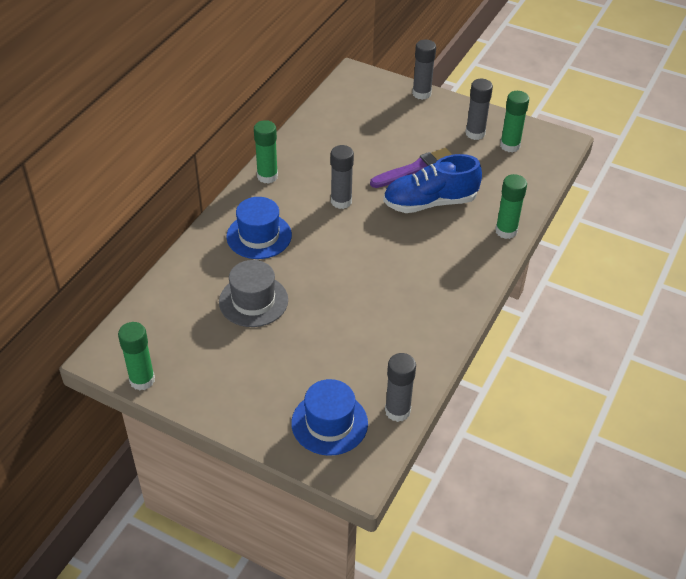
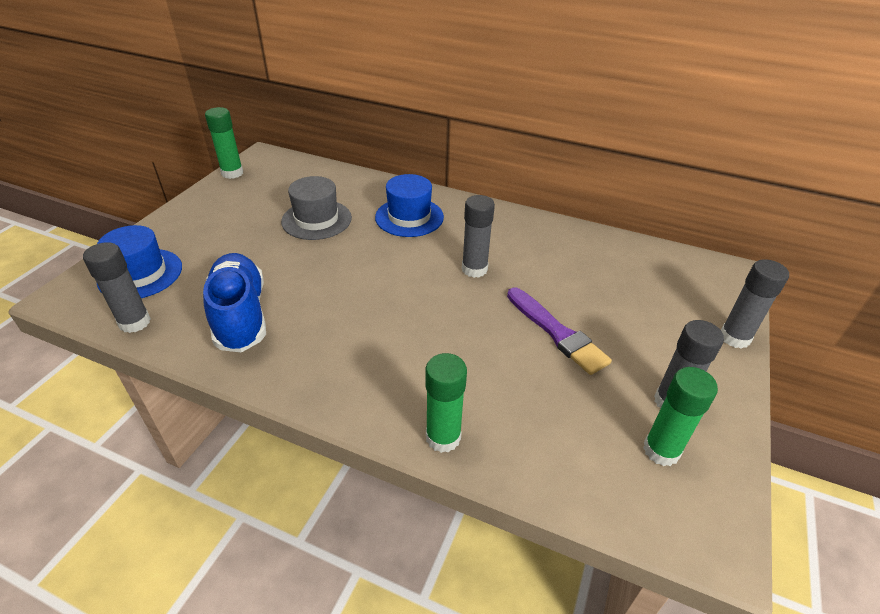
camera: 85 degrees right, 5 degrees down
(267, 176) = (503, 217): green glue stick -> none
(430, 202) = (490, 348): blue shoe -> blue shoe (240, 315)

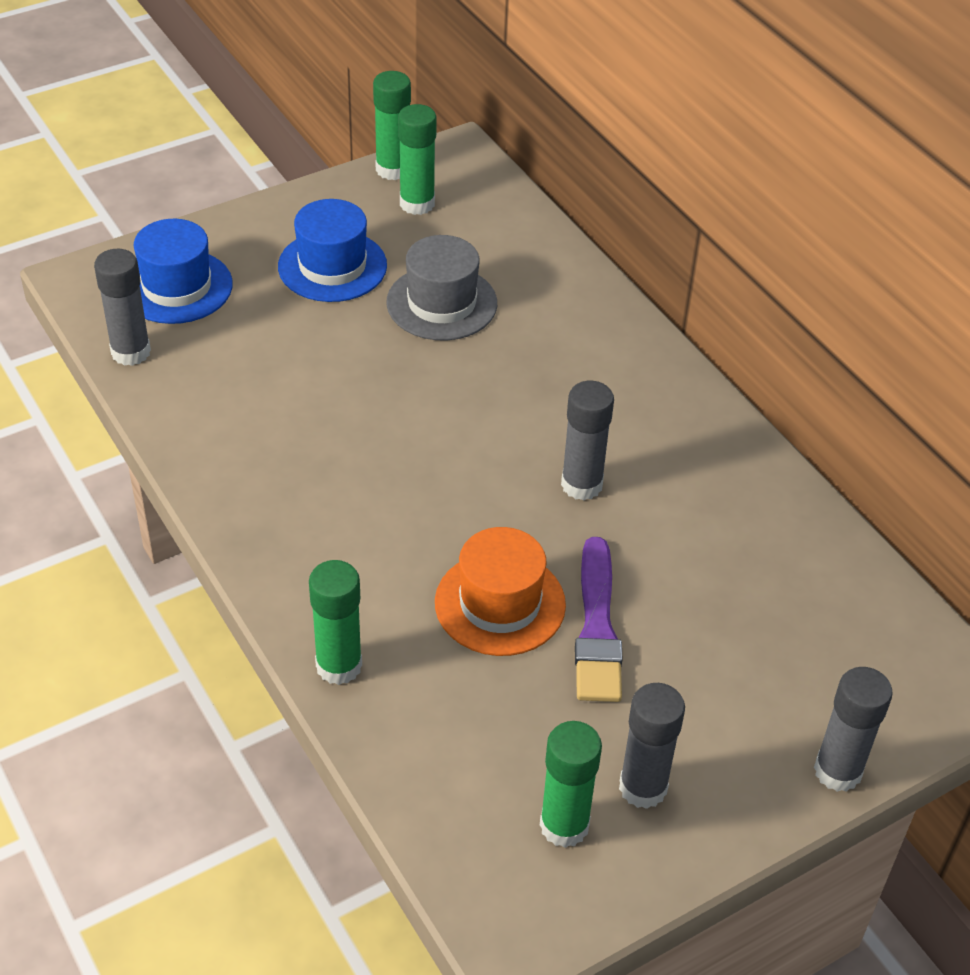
camera: 35 degrees right, 5 degrees up
(240, 315) = (244, 401): blue shoe -> none
(260, 183) = (417, 204): none -> green glue stick
(409, 217) = (571, 359): blue hat -> blue hat (332, 266)
(496, 348) = (500, 603): none -> orange hat

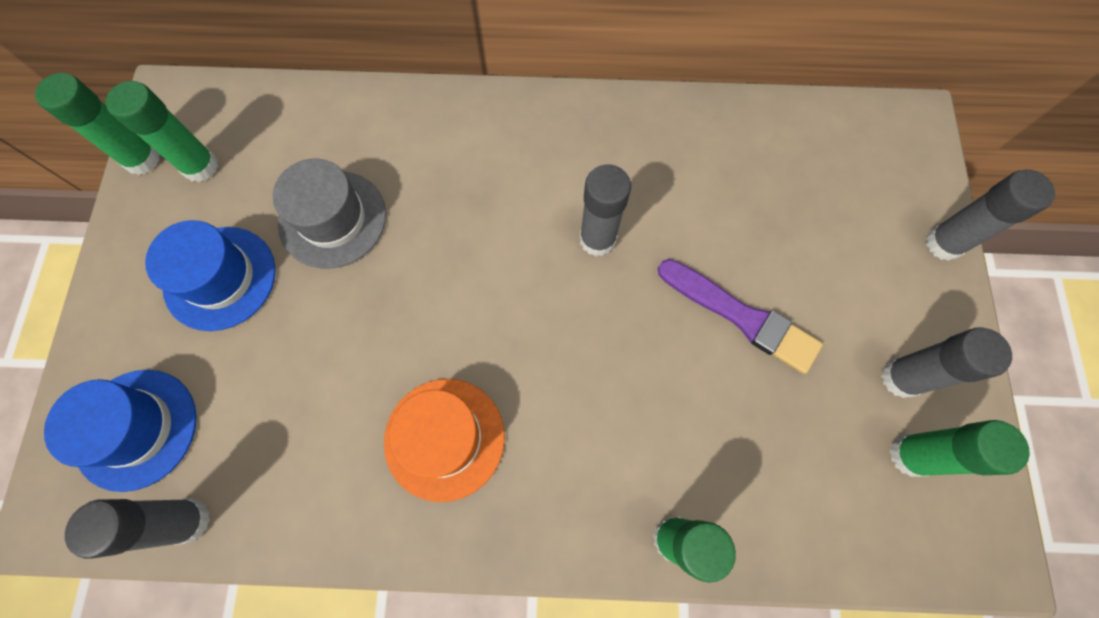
camera: 55 degrees left, 25 degrees up
(500, 603) = (680, 372): orange hat -> orange hat (444, 438)

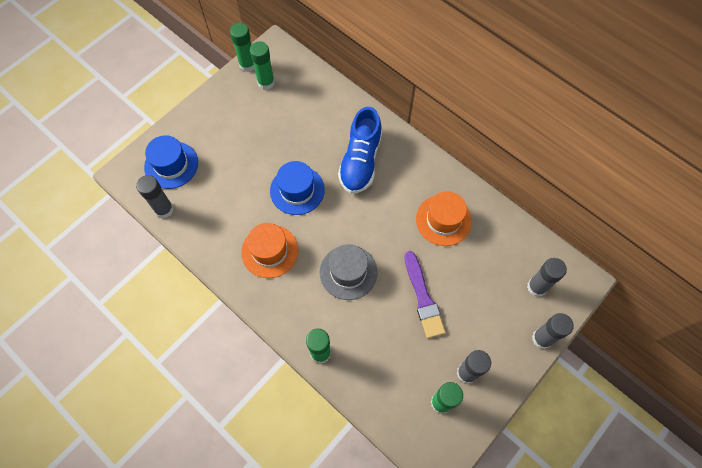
camera: 40 degrees right, 5 degrees down
(220, 278) = (239, 131): blue hat -> blue hat (297, 190)
(332, 219) = (297, 139): grey hat -> grey hat (348, 272)
(466, 181) = (360, 161): none -> blue shoe
(597, 239) = (392, 223): grey glue stick -> grey glue stick (536, 287)
(665, 178) = (443, 220): none -> orange hat

